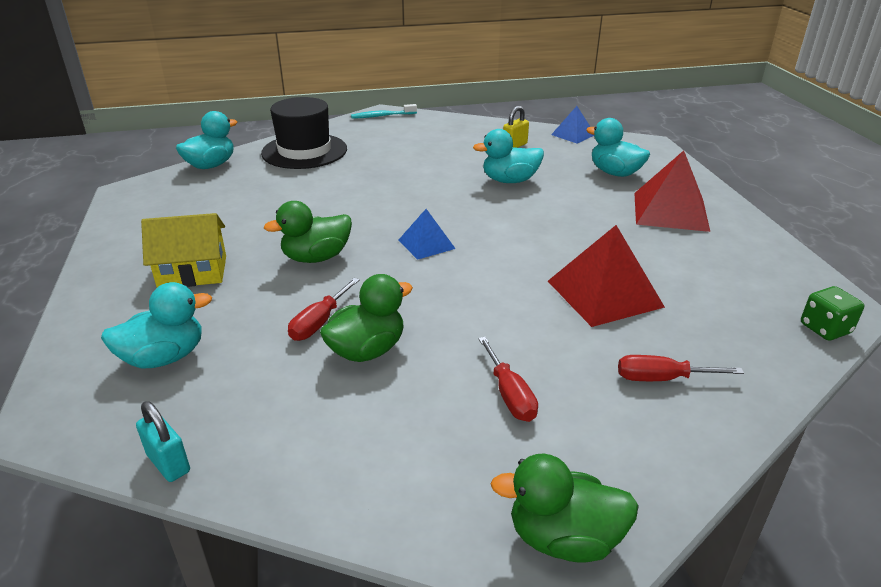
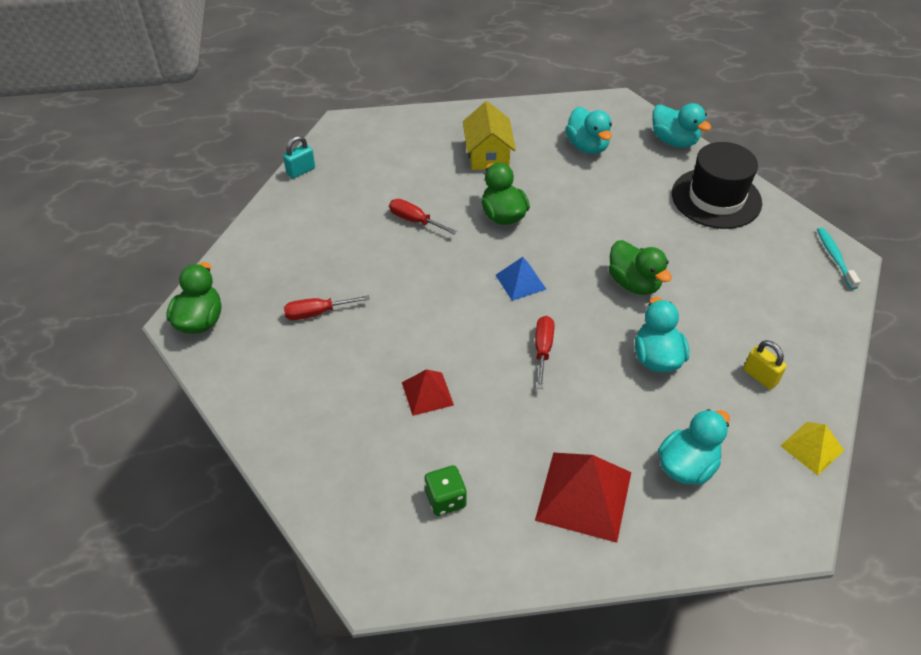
camera: 95 degrees right, 15 degrees up
(164, 357) = (390, 156): turquoise duck -> turquoise duck (587, 146)
(367, 350) = (379, 244): green duck -> green duck (634, 283)
(573, 134) = (812, 448): blue pyramid -> yellow pyramid
(604, 293) = (427, 393): red pyramid -> red pyramid, size x0.57
(661, 379) = (312, 403): red screwdriver -> red screwdriver (543, 350)
(825, 328) = (347, 550): green dice -> green dice (445, 499)

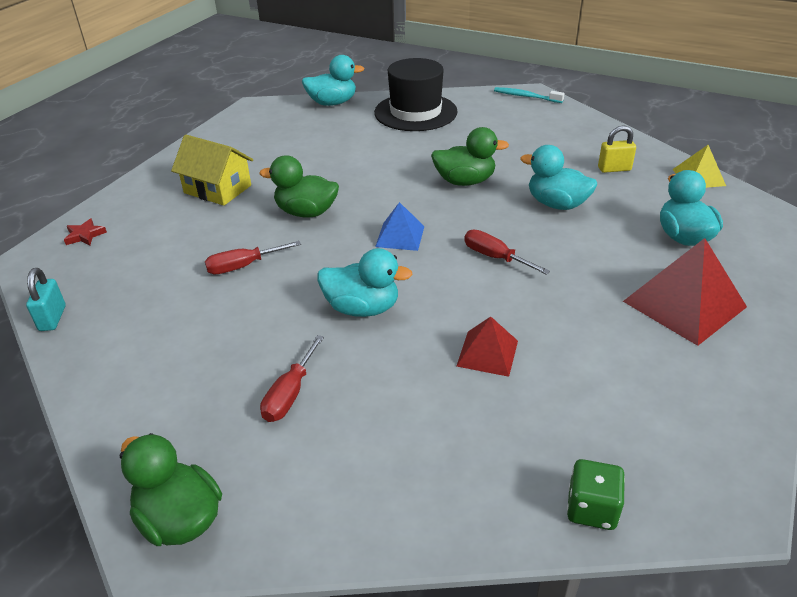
camera: 55 degrees left, 10 degrees down
(382, 129) = (85, 235): none -> red star
(445, 499) = (638, 397): green dice -> green dice (591, 509)
(587, 146) = (283, 139): turquoise duck -> turquoise duck (362, 308)

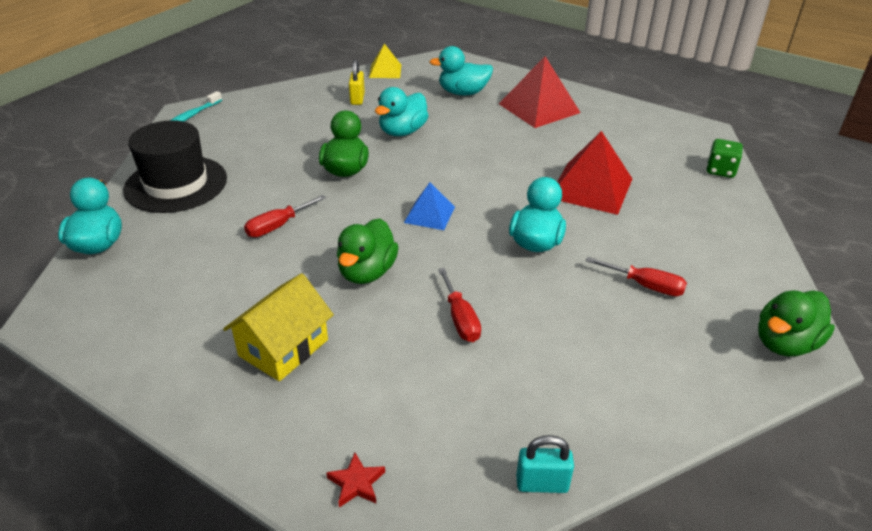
camera: 85 degrees left, 0 degrees up
(487, 353) = (591, 188): red pyramid -> red pyramid, size x1.75
(495, 257) = (473, 170): red screwdriver -> red screwdriver (278, 226)

